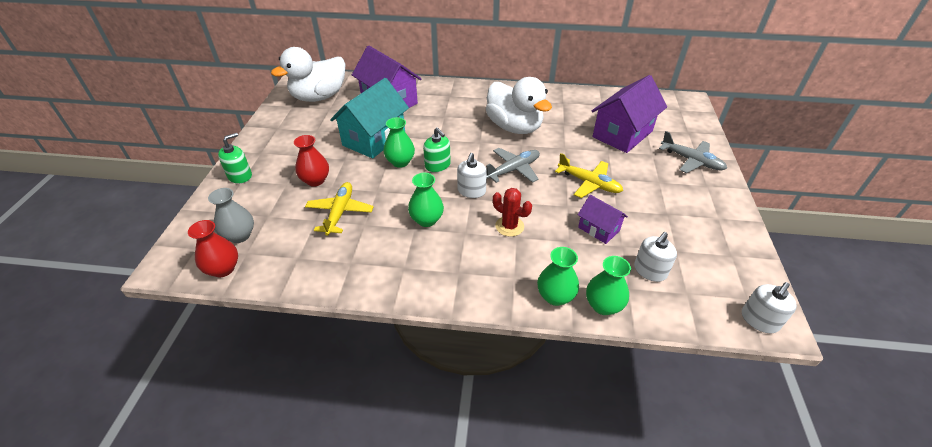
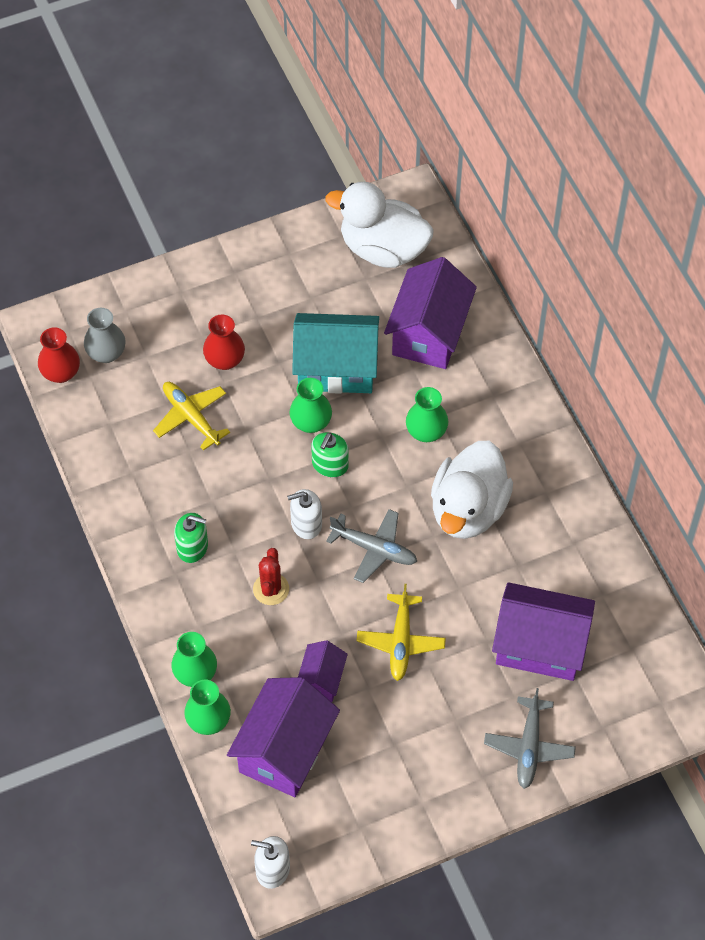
camera: 60 degrees right, 15 degrees up
(240, 176) = (185, 284): green soap dispenser -> green soap dispenser (192, 547)
(340, 212) = (191, 417): yellow plane -> yellow plane turned 105 degrees counterclockwise
(426, 220) = (231, 505): green vase -> green vase (426, 432)
(650, 271) = (284, 750): white soap dispenser -> purple house

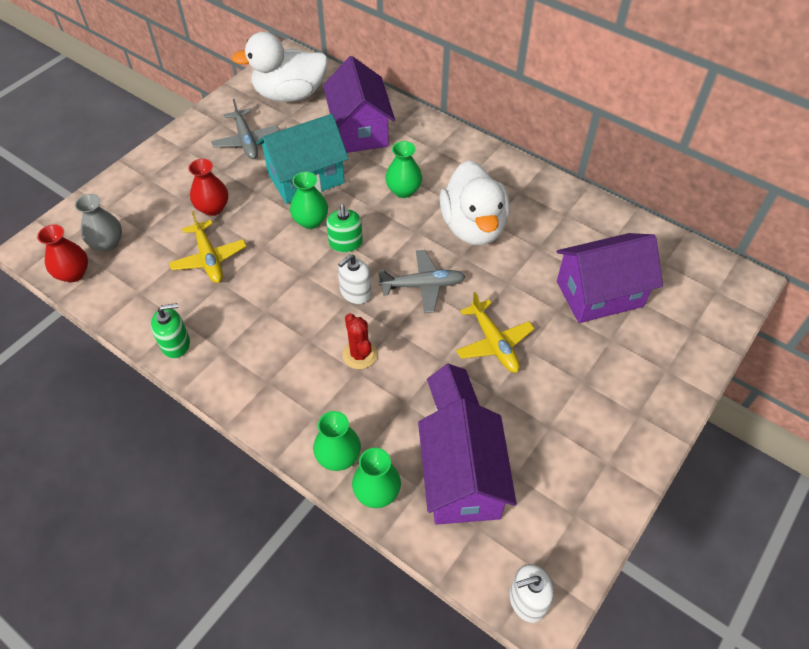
camera: 30 degrees left, 5 degrees down
(191, 417) = (209, 258): yellow plane -> yellow plane turned 135 degrees counterclockwise
(192, 547) = (270, 354): green soap dispenser -> green soap dispenser (175, 344)
(529, 747) = (653, 372): grey plane -> grey plane (246, 140)

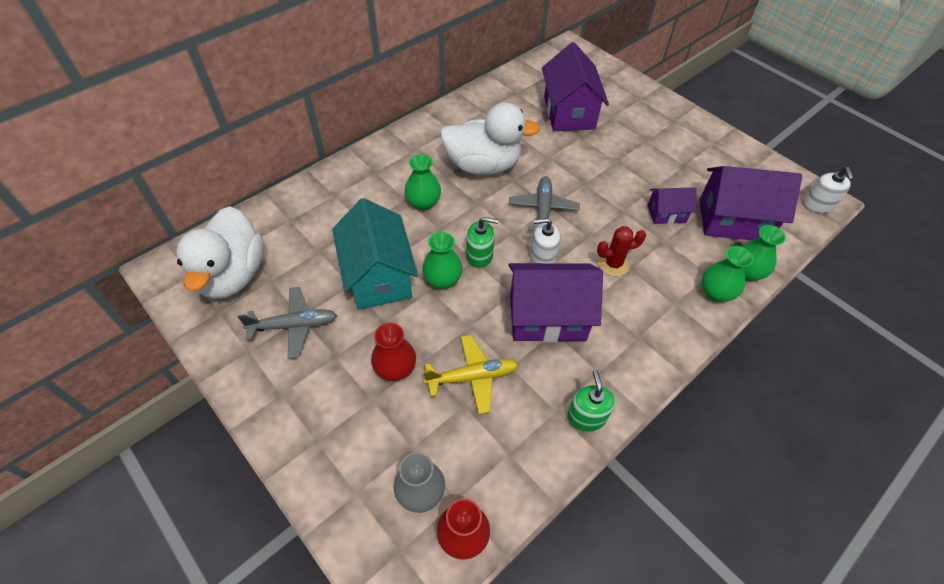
camera: 80 degrees left, 0 degrees up
(355, 292) = (542, 257): white soap dispenser -> white soap dispenser turned 120 degrees clockwise
(360, 130) = (323, 222): purple house -> purple house (547, 317)
(494, 343) = (608, 178): yellow plane -> none

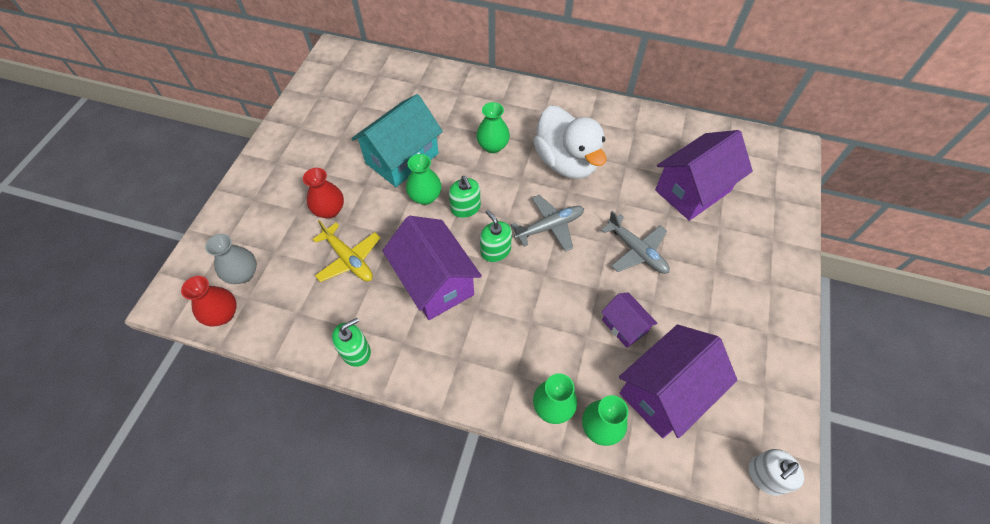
camera: 60 degrees right, 5 degrees up
(232, 275) = (351, 85): white duck -> none
(294, 326) = (331, 138): grey plane -> grey plane (636, 251)
(542, 257) = (495, 250): white soap dispenser -> green soap dispenser
(613, 264) = (526, 306): red cactus -> none
(733, 220) = (665, 391): purple house -> purple house turned 75 degrees clockwise

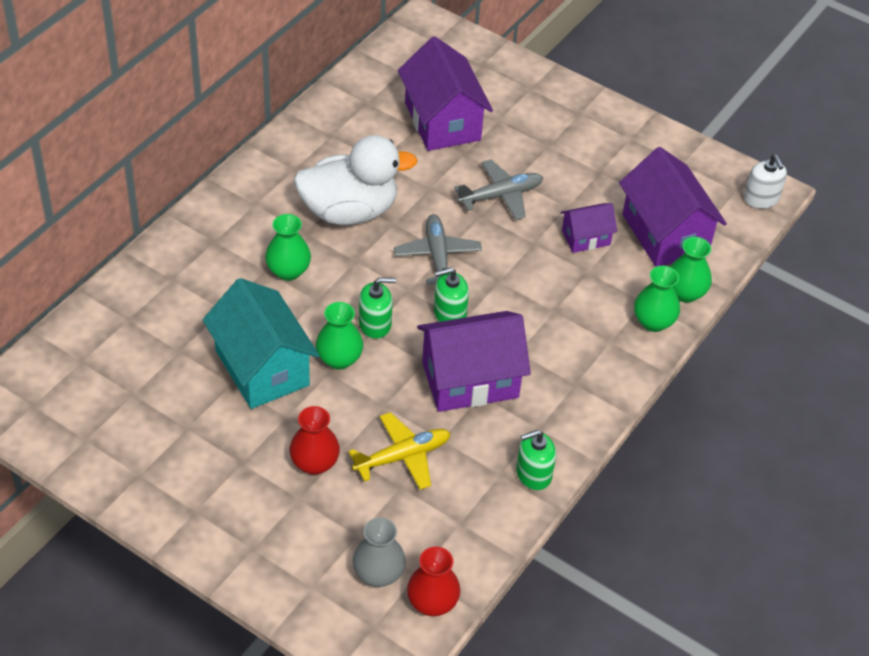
camera: 75 degrees left, 10 degrees down
(356, 351) = (533, 474): green soap dispenser -> green soap dispenser turned 90 degrees counterclockwise

